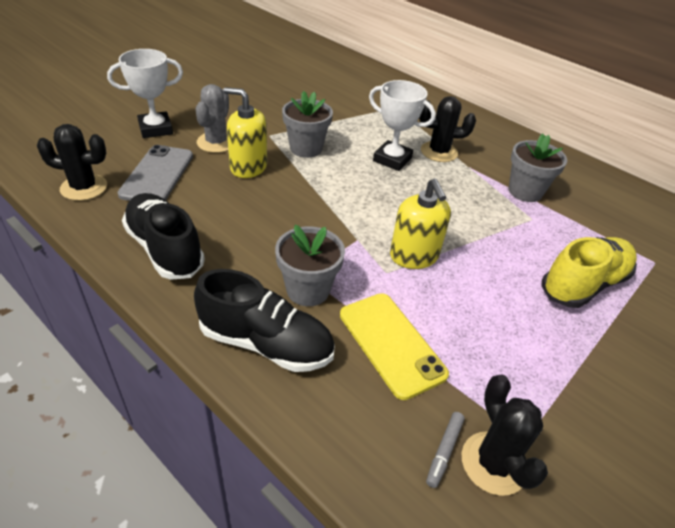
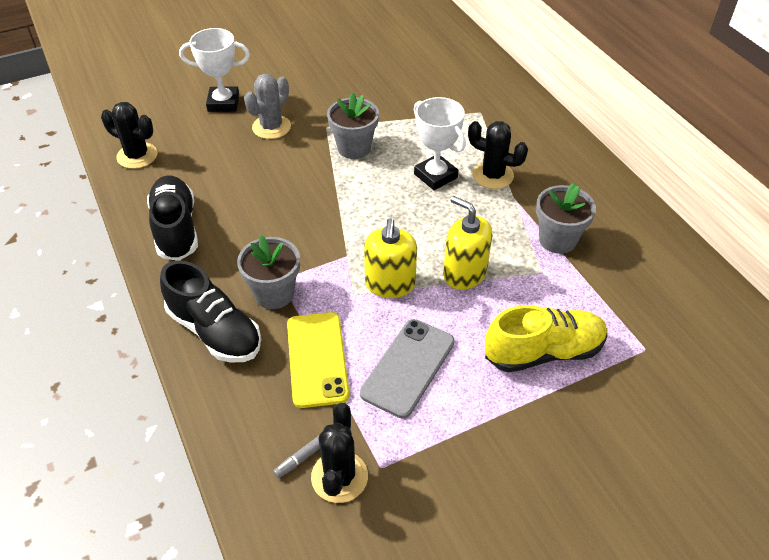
camera: 25 degrees right, 5 degrees up
(157, 175) = (202, 153): grey phone -> grey phone (408, 367)
(248, 167) = (287, 160): yellow soap dispenser -> yellow soap dispenser (464, 273)

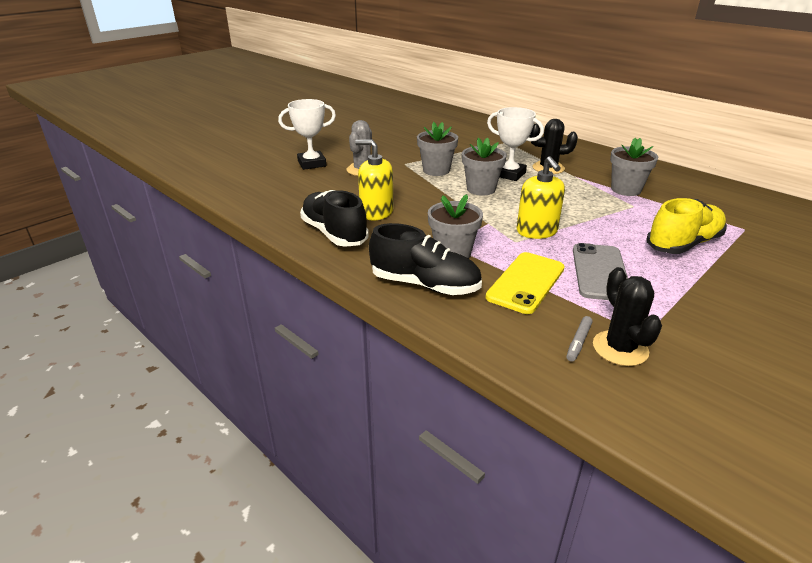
camera: 20 degrees left, 15 degrees down
(137, 156) = (263, 200): black cactus -> none
(317, 359) = (526, 282): yellow phone -> yellow phone turned 60 degrees clockwise
(381, 195) = (481, 189): none -> grey flower pot
(464, 273) = (583, 216): yellow soap dispenser -> yellow soap dispenser (376, 212)

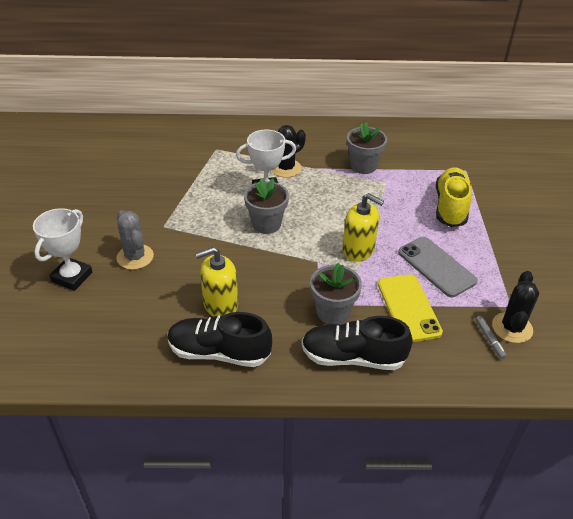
camera: 45 degrees left, 10 degrees up
(425, 285) = (353, 357): black shoe -> black shoe turned 150 degrees counterclockwise
(436, 170) = (202, 220): grey flower pot -> none
(620, 348) = (512, 328): black cactus -> black cactus turned 75 degrees clockwise

